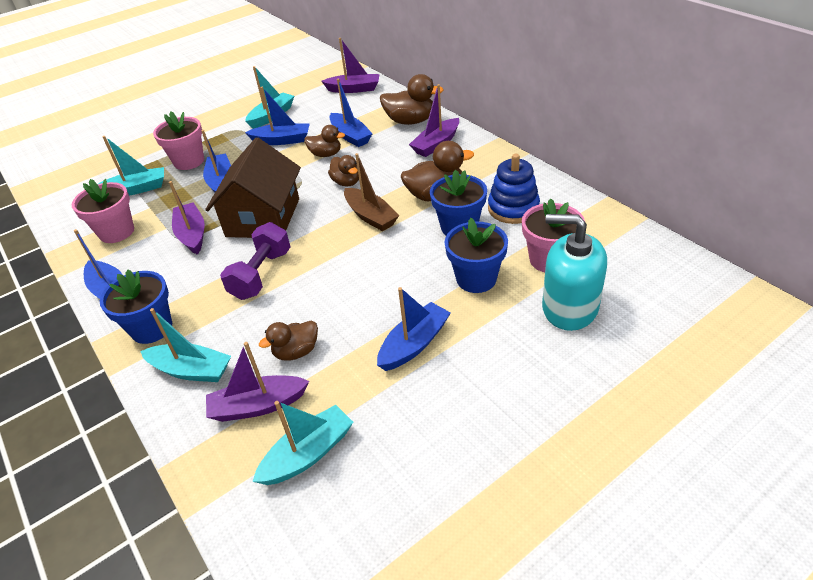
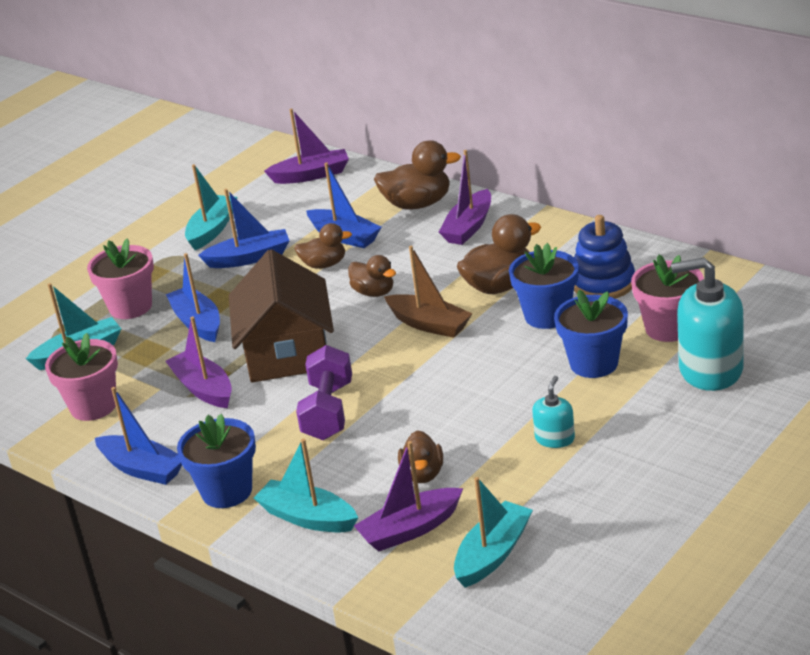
camera: 15 degrees left, 10 degrees down
(191, 370) = (308, 518): turquoise boat -> turquoise boat turned 150 degrees counterclockwise
(296, 352) = (423, 474): brown duck -> brown duck turned 45 degrees counterclockwise
(414, 344) = (555, 438): blue boat -> turquoise soap dispenser

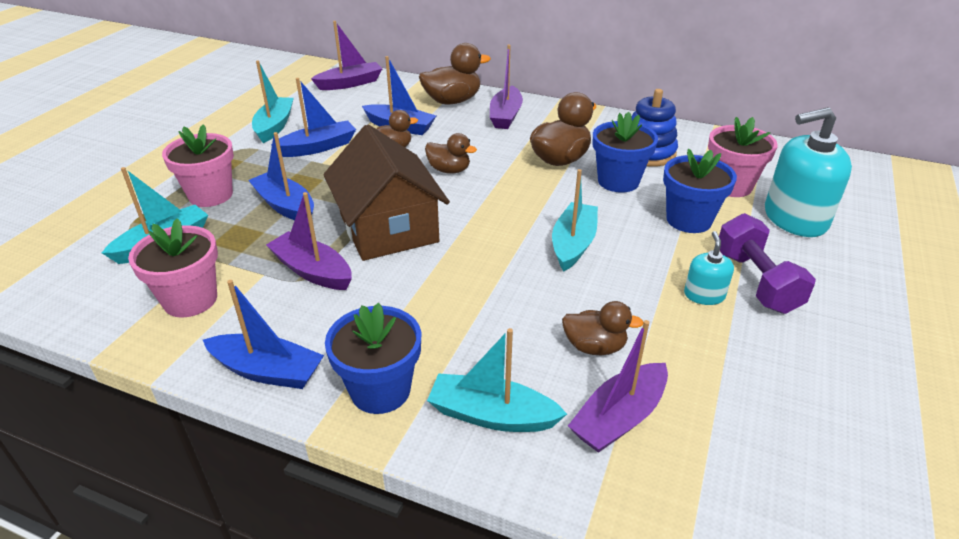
camera: 20 degrees left, 5 degrees up
(328, 411) = (458, 285): purple dumbbell -> purple dumbbell (756, 282)
(423, 474) = (594, 347): brown duck -> brown duck turned 60 degrees counterclockwise
(429, 324) = (515, 194): brown boat -> none
(493, 554) = (731, 440): turquoise boat -> turquoise boat (573, 244)

